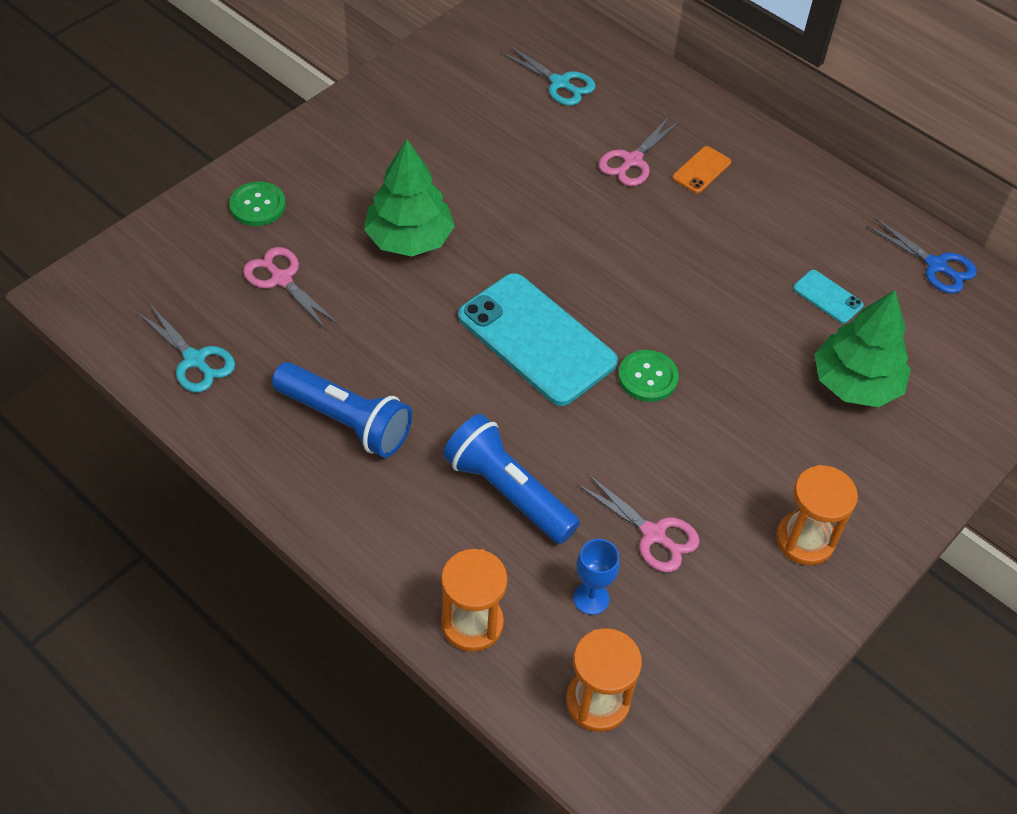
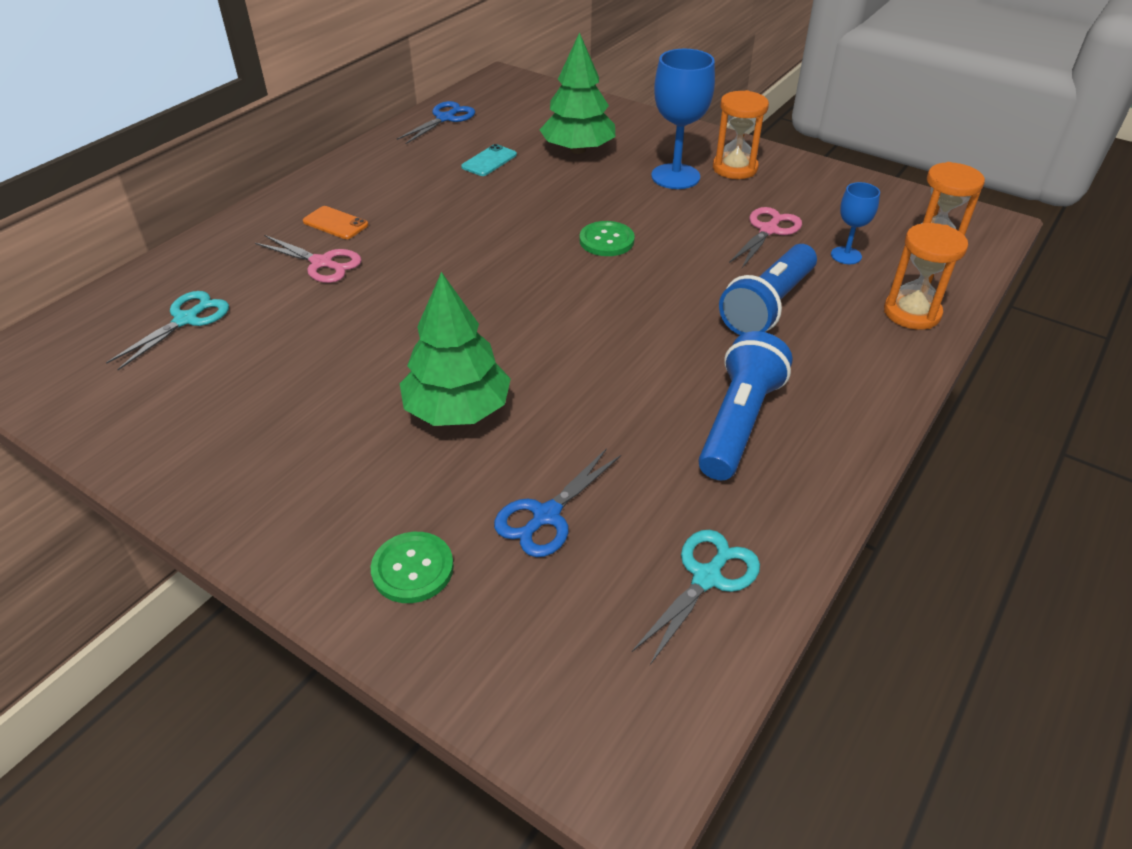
camera: 95 degrees left, 10 degrees down
(281, 279) = (546, 516): pink scissors -> blue scissors
(536, 339) = (582, 305): turquoise phone -> none
(785, 470) = (675, 176): none -> blue goblet

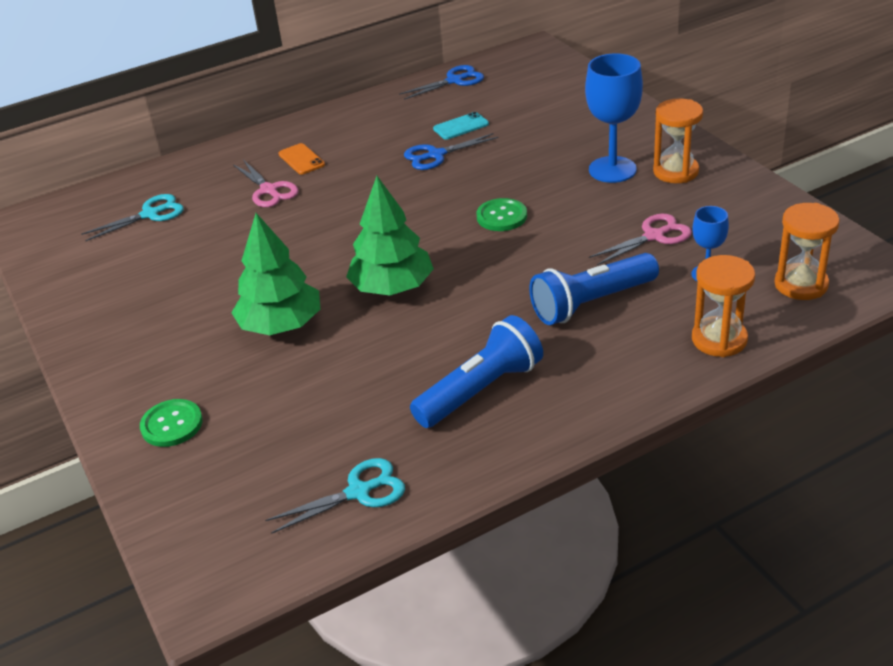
camera: 30 degrees right, 5 degrees down
(546, 516) = (283, 416): blue scissors -> blue scissors (436, 155)
(578, 150) = (545, 129): green tree -> green tree (392, 287)

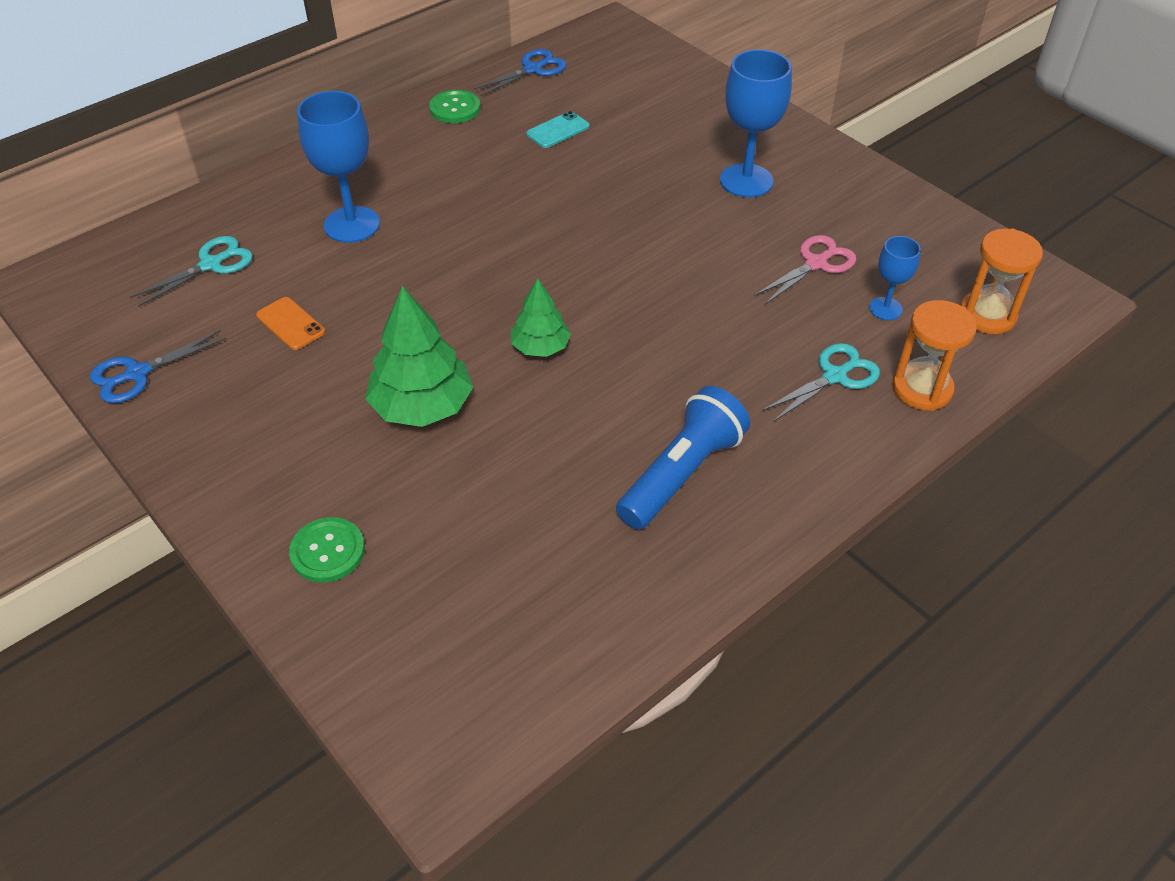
camera: 15 degrees left, 10 degrees up
(269, 190) = (352, 224): pink scissors -> blue goblet
(301, 159) = (379, 181): orange phone -> orange phone (290, 324)
(359, 492) = (581, 619): turquoise scissors -> turquoise scissors (834, 376)
(392, 287) = (540, 347): green tree -> green tree, size x0.60
(436, 155) = (540, 169): blue scissors -> blue scissors (137, 374)
(501, 216) = (639, 247): green button -> green button (455, 108)
(591, 303) = (772, 353): blue flashlight -> none
(675, 172) = (816, 181): orange hourglass -> none

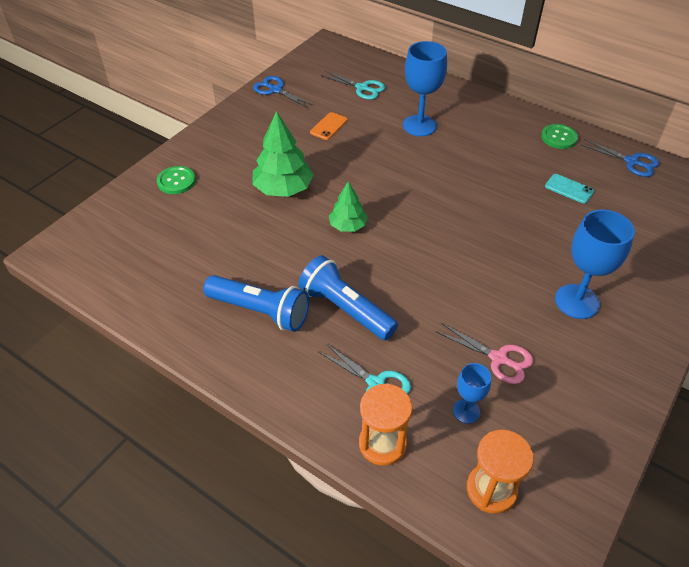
camera: 75 degrees right, 0 degrees up
(702, 381) = (345, 309): none -> blue flashlight

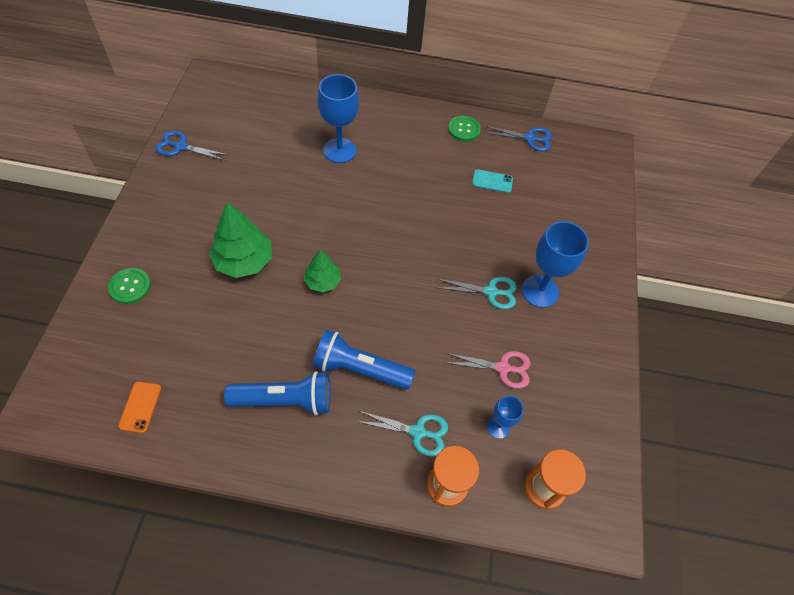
camera: 30 degrees left, 10 degrees up
(329, 126) = (255, 175): orange phone -> orange phone (140, 407)
(362, 88) = (267, 121): turquoise scissors -> turquoise scissors (491, 292)

